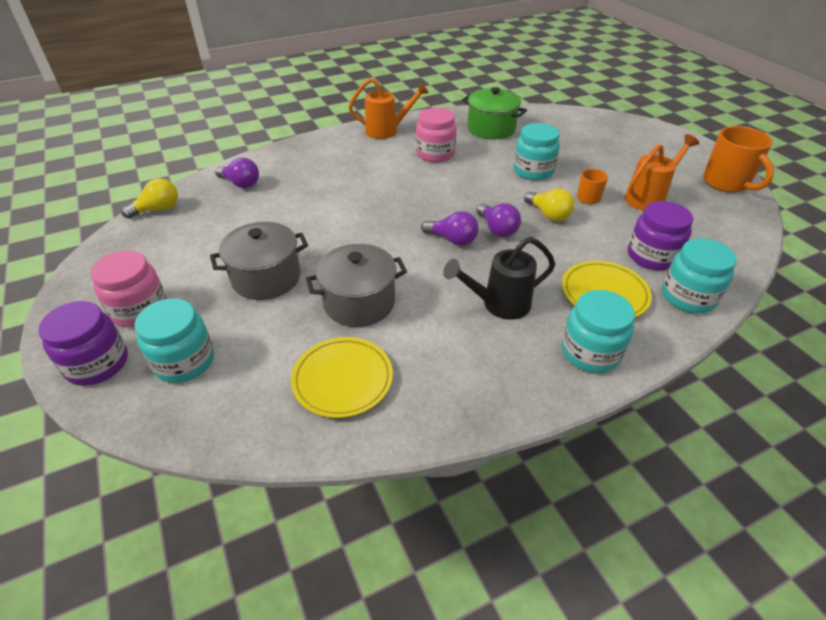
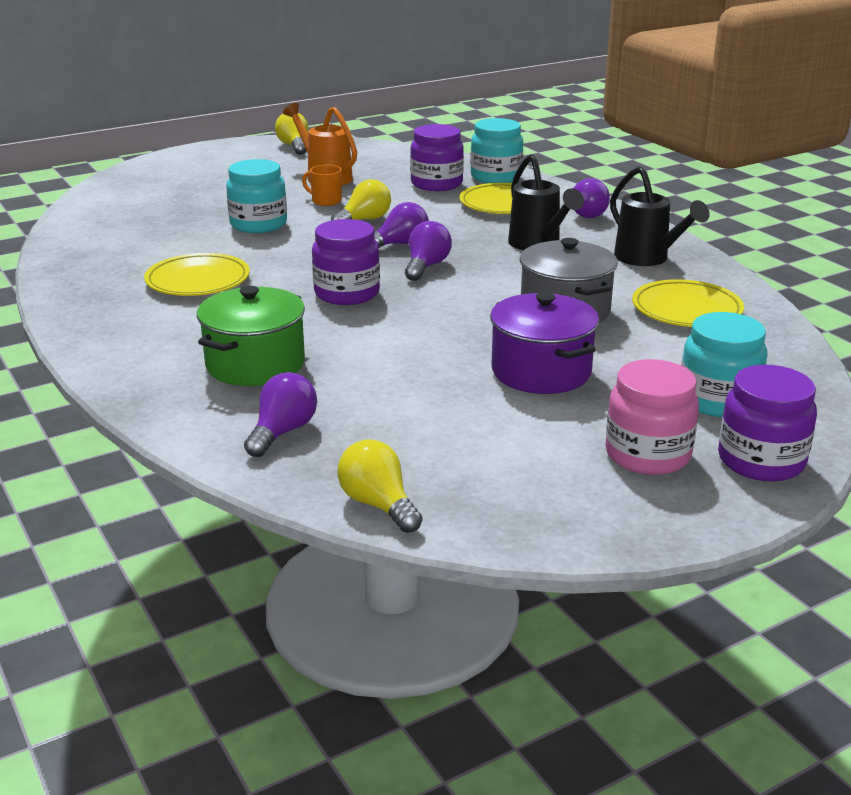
camera: 95 degrees left, 15 degrees down
(266, 278) = (541, 371): grey pot -> purple pot
(387, 131) = (102, 319): orange watering can -> none
(408, 205) = (347, 293): none -> purple jar
(435, 154) = (198, 281): pink jar -> yellow plate
(464, 376) = (647, 259): none -> black watering can
(491, 129) = (122, 246): green pot -> green pot (255, 364)
(590, 352) = (588, 213): turquoise jar -> purple light bulb
(726, 183) = (294, 146): orange mug -> yellow light bulb

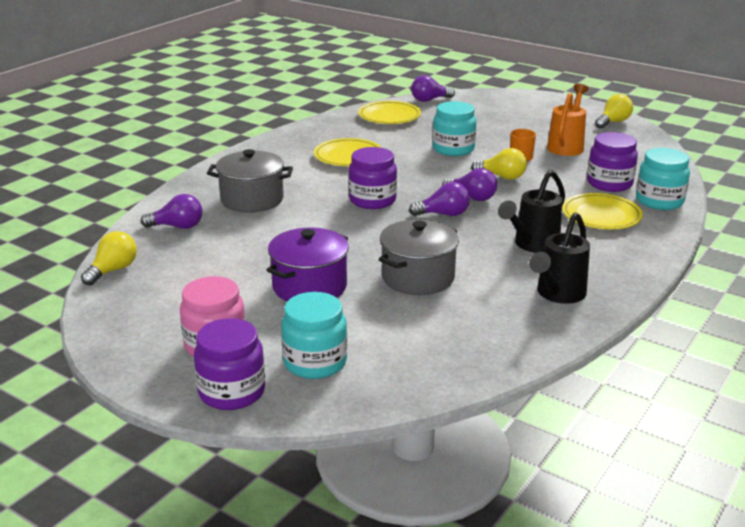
camera: 65 degrees right, 0 degrees up
(255, 364) = (252, 199): green pot -> grey pot
(588, 213) = (629, 253): purple light bulb -> purple light bulb (429, 100)
(686, 310) = (468, 327): yellow plate -> yellow plate (389, 116)

